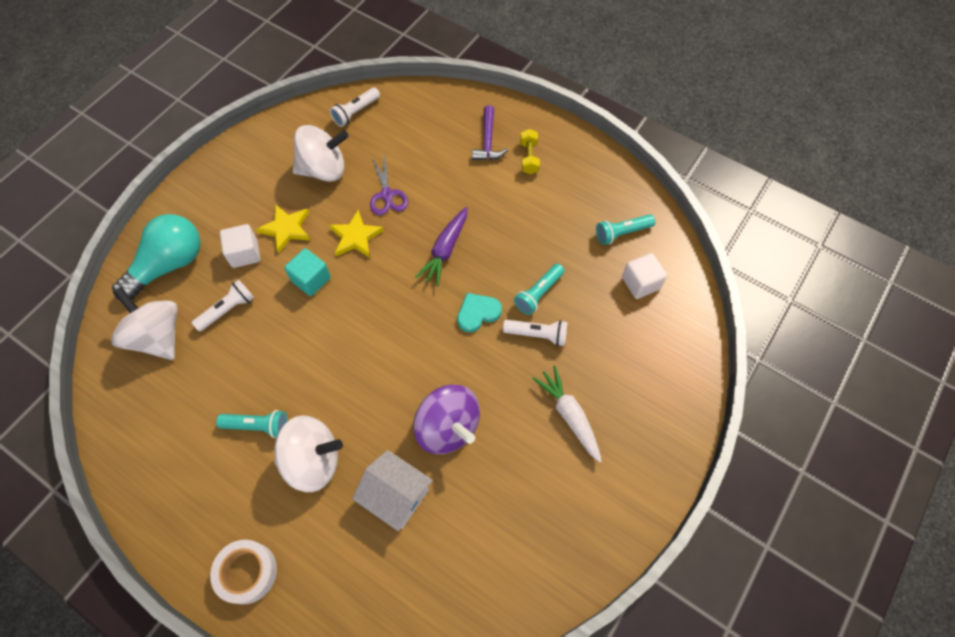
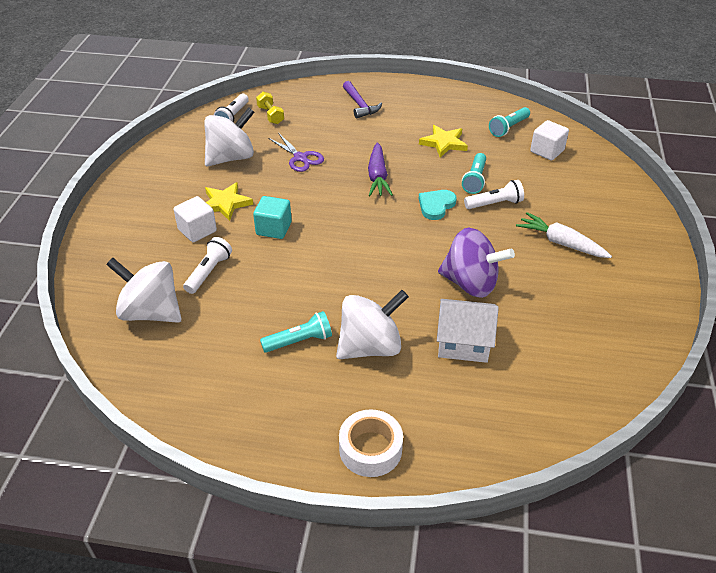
camera: 25 degrees left, 20 degrees down
(169, 265) = (126, 260): turquoise light bulb -> none
(355, 237) = (293, 190): yellow star -> yellow star (444, 143)
(529, 157) = (401, 106): yellow dumbbell -> yellow dumbbell (270, 115)

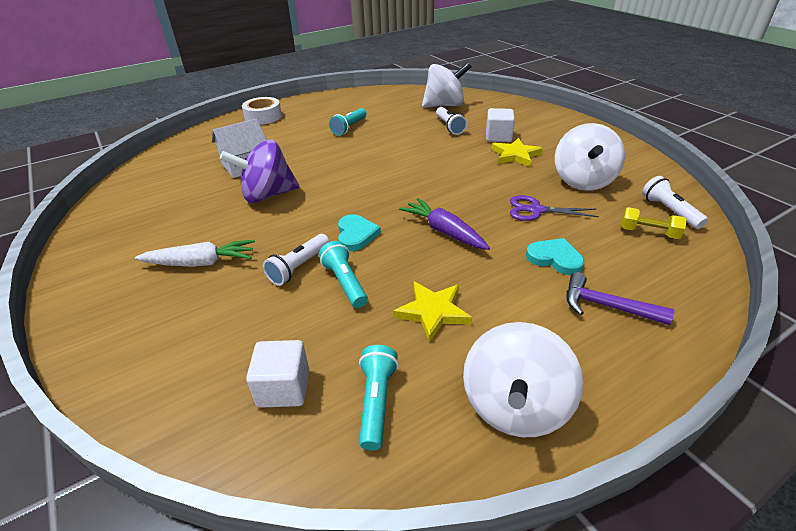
camera: 140 degrees right, 5 degrees down
(274, 228) = (455, 159): turquoise cube -> none
(343, 131) = (555, 258): none -> turquoise heart
(370, 346) = (305, 141): white spinning top -> white spinning top (515, 406)

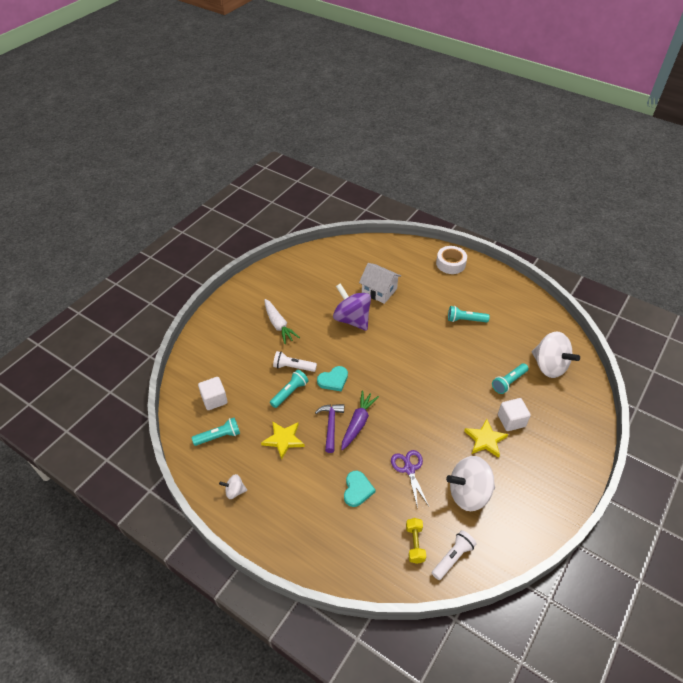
camera: 65 degrees right, 10 degrees up
(449, 127) = (509, 382): white flashlight -> turquoise flashlight
(515, 406) = (234, 491): white spinning top -> white spinning top, size x0.47
(606, 306) = (322, 523): purple hammer -> purple hammer (331, 425)

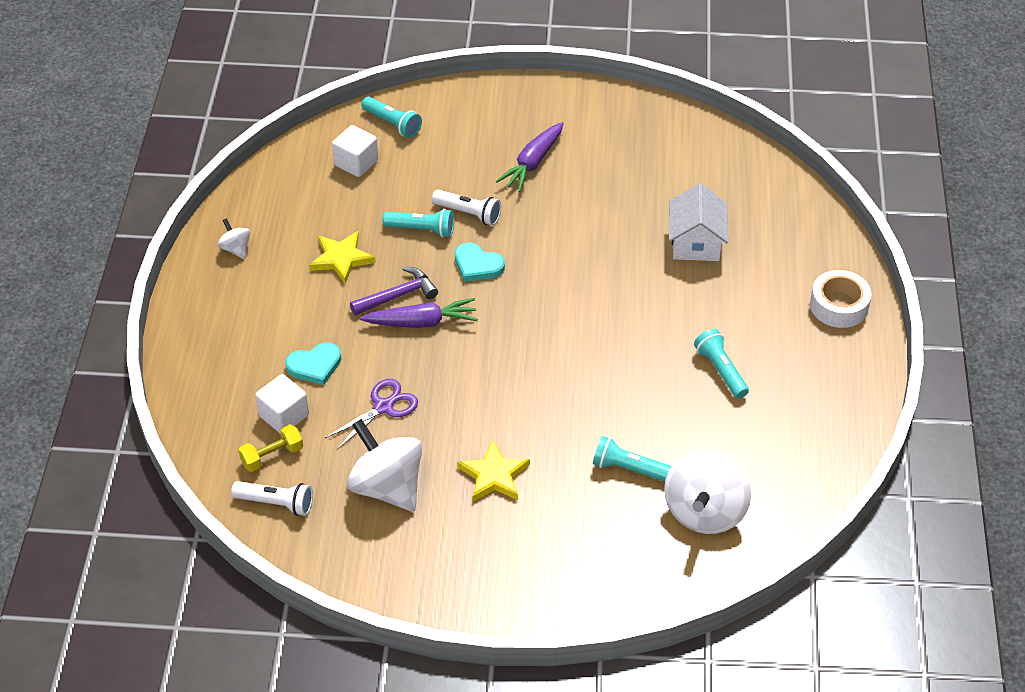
camera: 60 degrees right, 0 degrees up
(218, 436) = (303, 195): turquoise flashlight -> turquoise flashlight (392, 124)
(278, 325) = (533, 163): white carrot -> purple carrot
(293, 367) = (468, 213): white flashlight -> white flashlight turned 135 degrees clockwise
(352, 319) = (609, 236): purple spinning top -> none
(511, 420) = (553, 495): white cube -> white cube (284, 415)

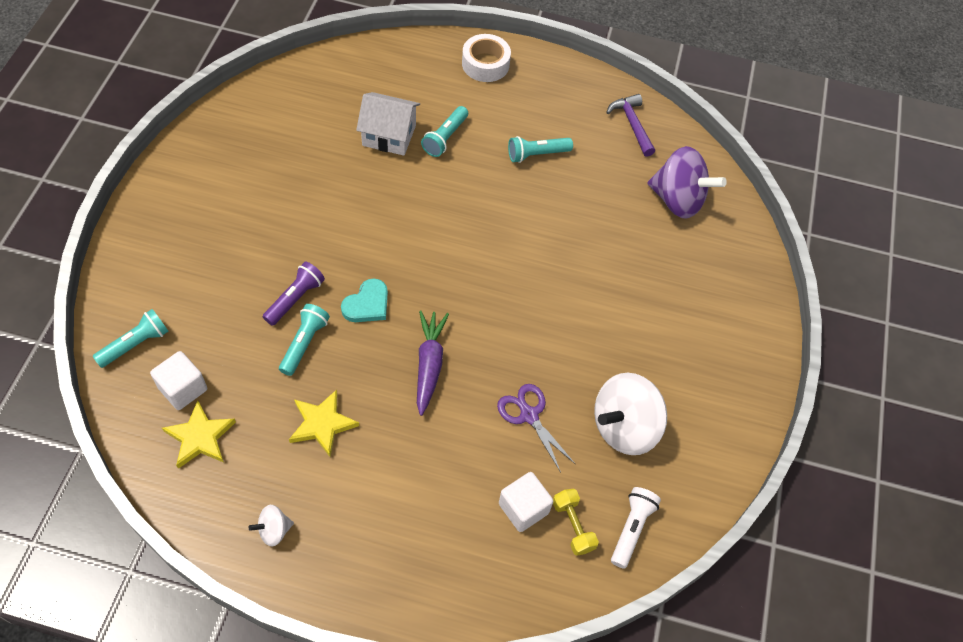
camera: 85 degrees left, 10 degrees up
(315, 365) = (463, 470): turquoise heart -> none
(398, 295) = (388, 379): purple hammer -> purple hammer (632, 124)
(468, 213) = (295, 299): white flashlight -> purple flashlight
(494, 475) = (623, 338): yellow star -> yellow star (200, 437)
(533, 163) = (244, 232): purple carrot -> none
(629, 469) = (629, 239): turquoise flashlight -> turquoise flashlight (445, 138)
(704, 511) = (678, 200): white spinning top -> purple spinning top

